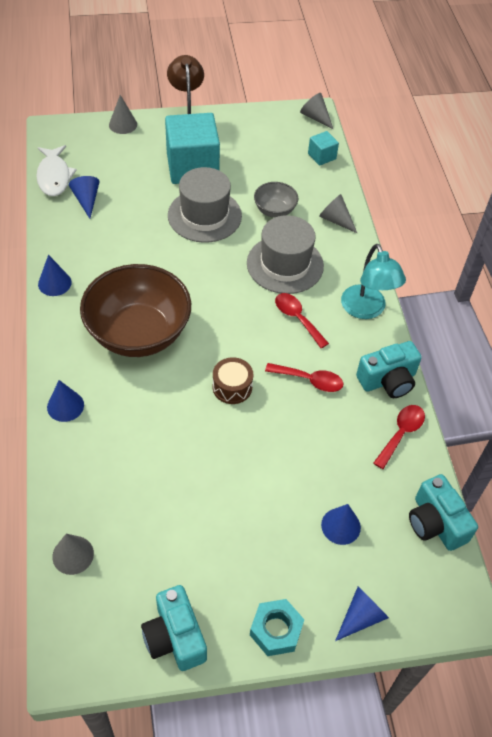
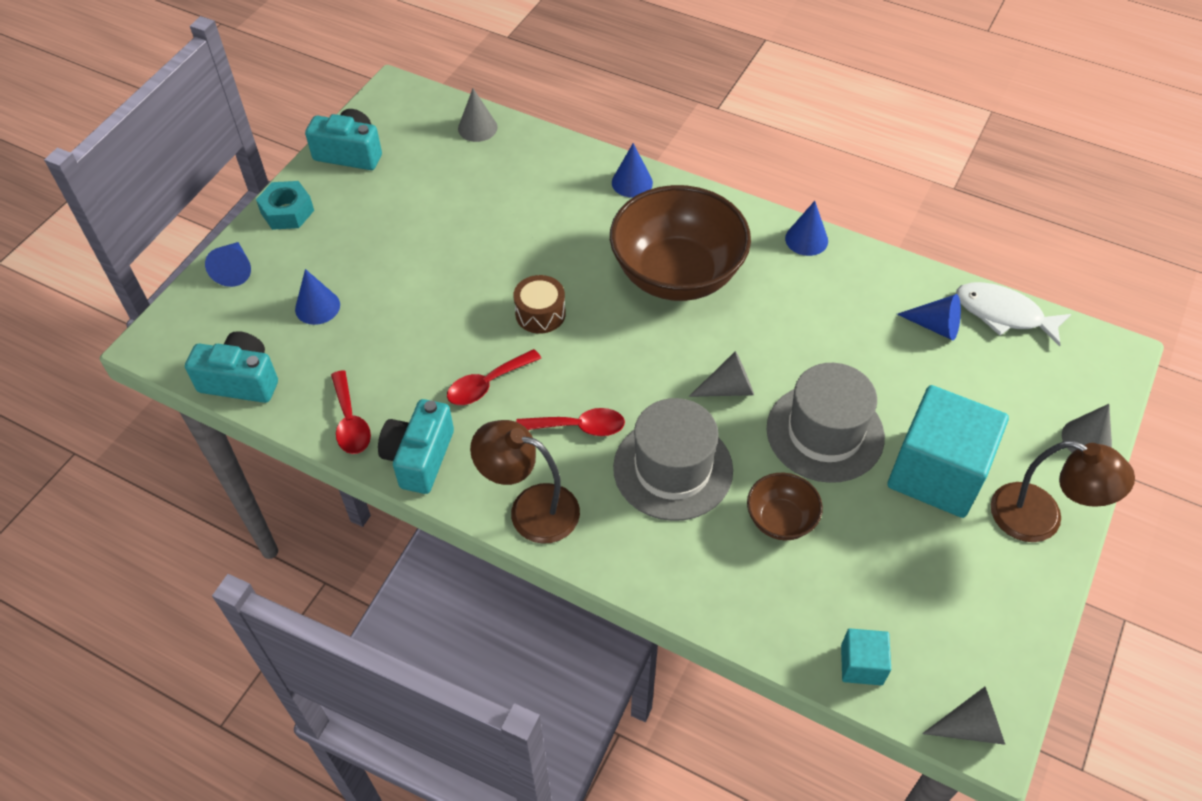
camera: 130 degrees right, 0 degrees up
(274, 210) = (780, 520): grey bowl -> brown bowl
(335, 220) = (709, 585): grey cone -> grey cone (728, 388)
(366, 310) = (530, 509): turquoise lamp -> brown lamp

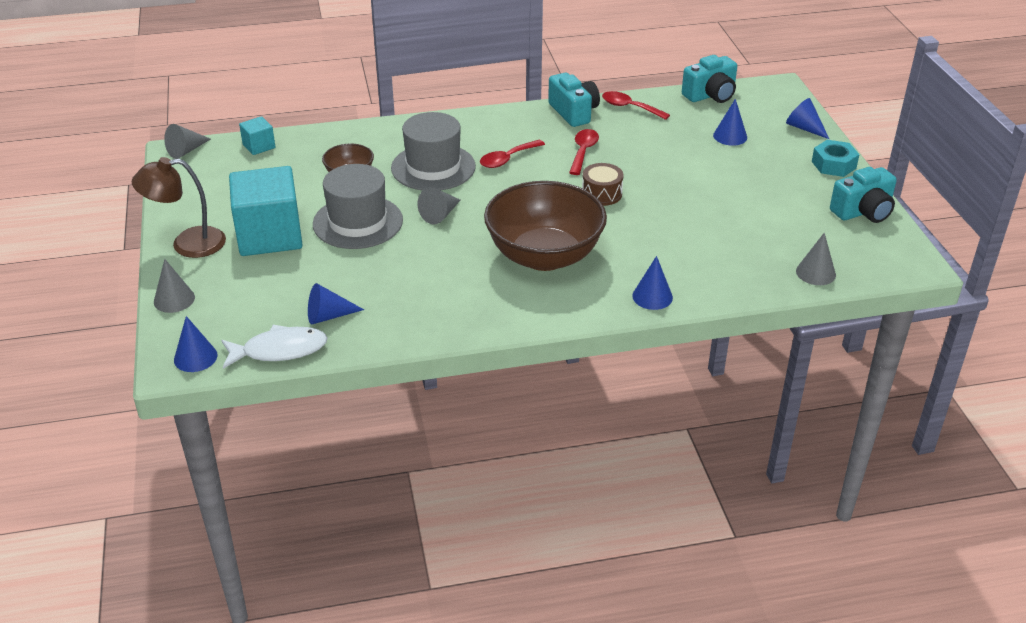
camera: 140 degrees right, 15 degrees down
(530, 509) = (490, 121): brown lamp -> none
(806, 239) = (477, 326): blue cone -> blue cone (195, 357)

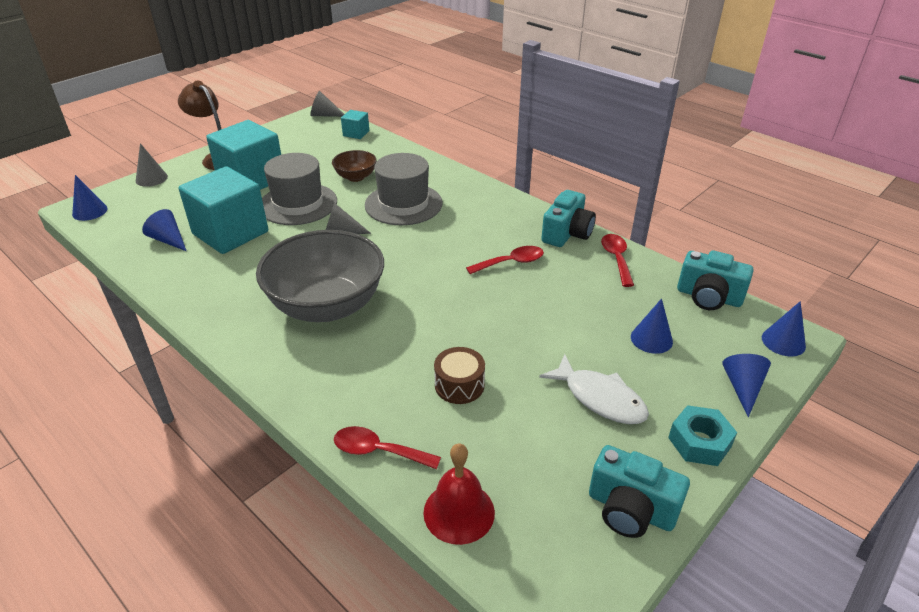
camera: 55 degrees right, 0 degrees up
(279, 350) = (114, 238): white fish -> white fish (600, 398)
(362, 275) = (230, 233): none -> turquoise cube
(507, 159) = (454, 231): red spoon -> red spoon (378, 451)
(544, 256) = (327, 306): brown bowl -> grey bowl
(601, 194) = (455, 299): brown drum -> brown drum (459, 385)
(652, 296) = (313, 396): blue cone -> blue cone (783, 342)
(815, 273) = (459, 512): grey cone -> red bell

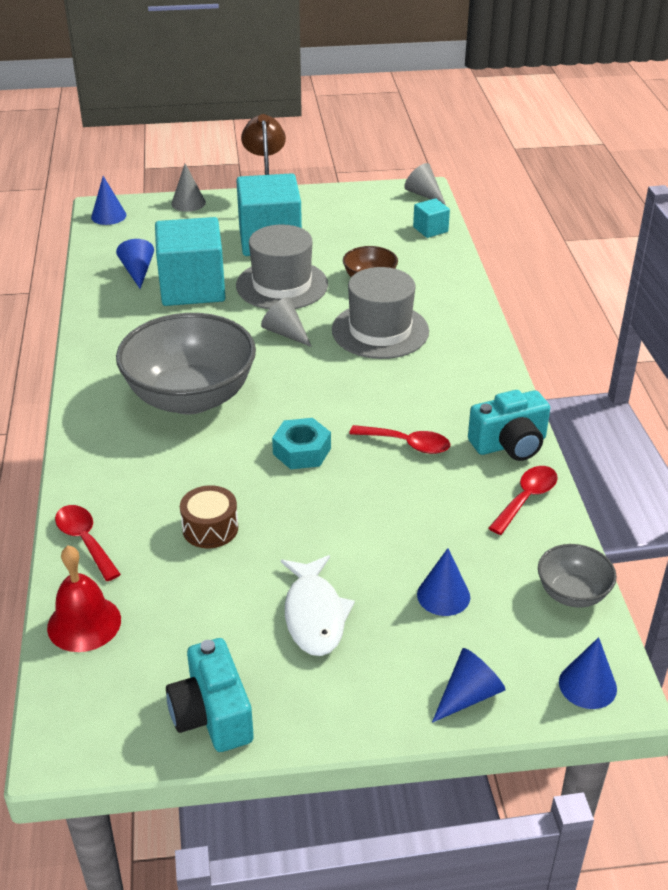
camera: 40 degrees right, 0 degrees up
(699, 442) = (350, 709): turquoise nut -> turquoise nut (301, 451)
(708, 297) = (572, 593): turquoise camera -> grey bowl

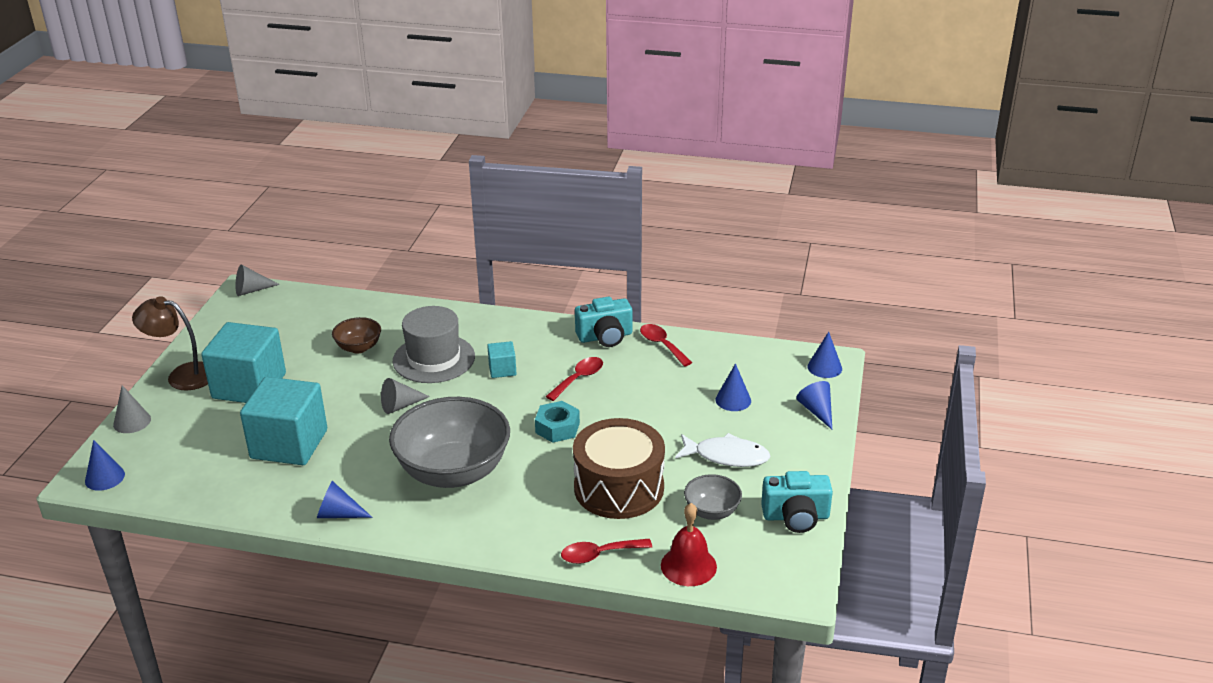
camera: 70 degrees left, 5 degrees down
(137, 272) = (231, 473): blue cone -> blue cone (339, 514)
(210, 528) = (619, 488): brown drum -> brown drum, size x2.07
(282, 285) = (327, 393): grey hat -> none
(430, 229) = (310, 301): turquoise cube -> turquoise cube (502, 370)
(509, 444) = (605, 337): turquoise camera -> turquoise camera turned 75 degrees clockwise
(572, 593) = (753, 352): grey bowl -> grey bowl (712, 511)

